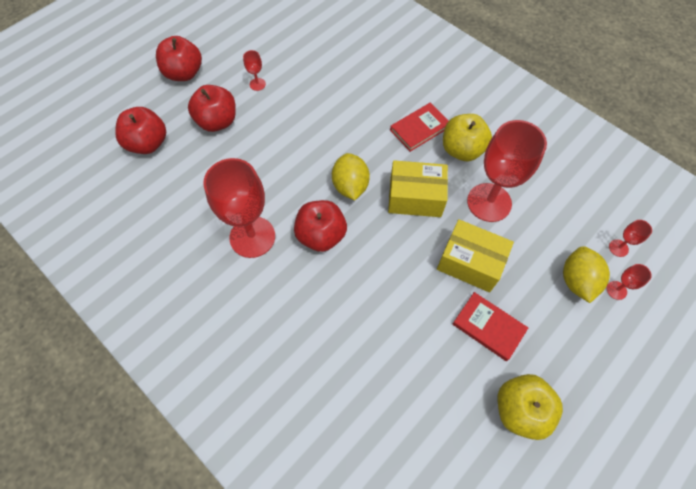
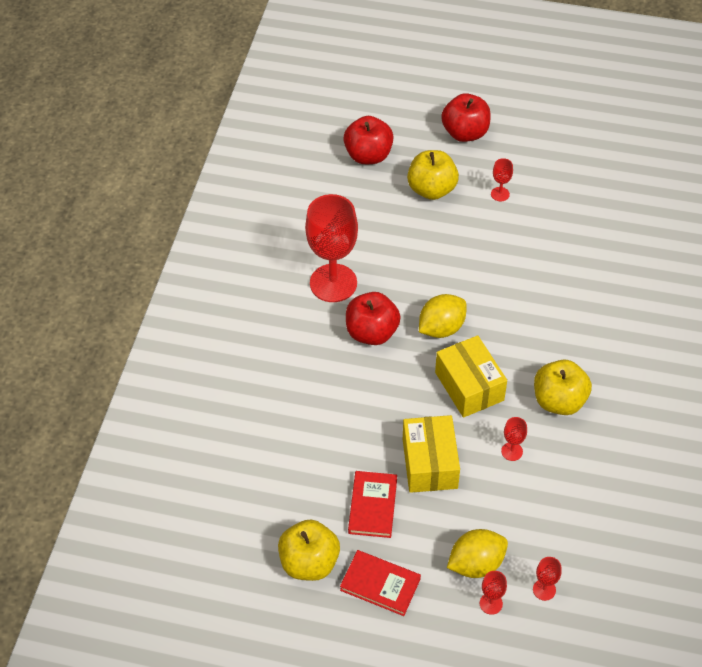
camera: 60 degrees right, 10 degrees down
(217, 121) = (431, 189): red apple -> yellow apple
(419, 129) = (556, 352): red book -> red book (380, 584)
(489, 202) = (512, 451): red goblet -> red goblet, size x0.41

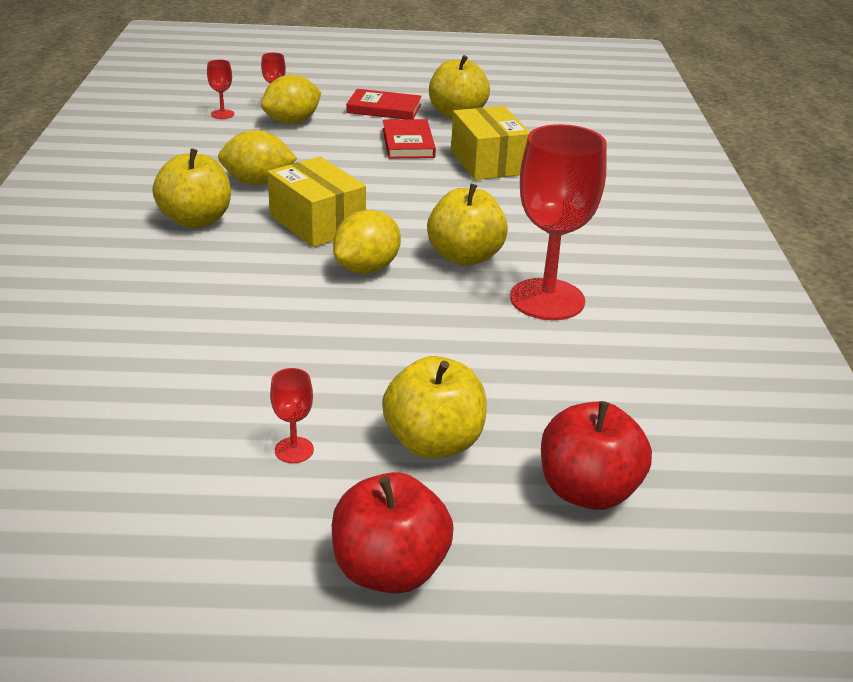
camera: 165 degrees right, 20 degrees down
(372, 332) = (465, 257): red apple -> yellow apple
(430, 463) = (354, 169): yellow box -> yellow box (488, 162)
(512, 451) = (258, 182): red goblet -> yellow lemon

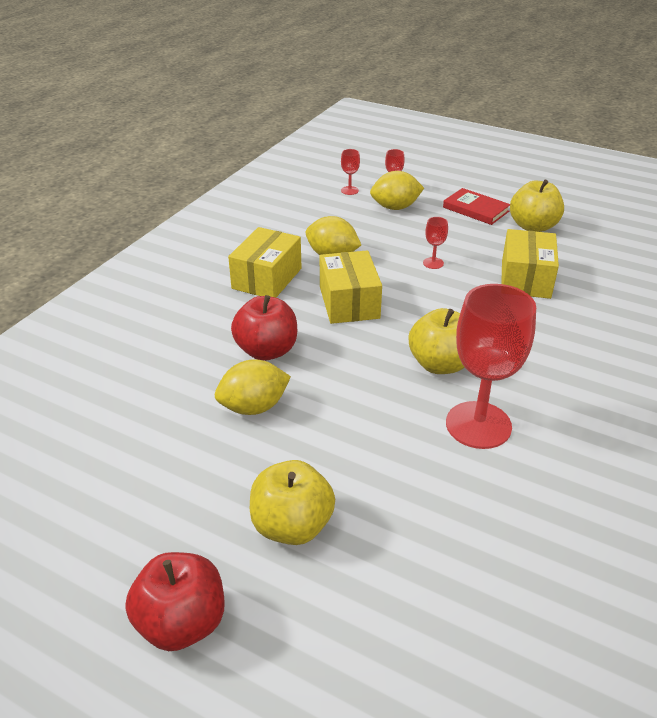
camera: 30 degrees right, 5 degrees up
(196, 220) = (267, 278): yellow apple -> yellow box
(294, 450) = (193, 494): red goblet -> red goblet (433, 263)
(367, 268) = (356, 353): yellow lemon -> yellow lemon (254, 407)
(408, 143) = (472, 246): red book -> none
(588, 491) = (376, 619): red apple -> red apple (266, 351)

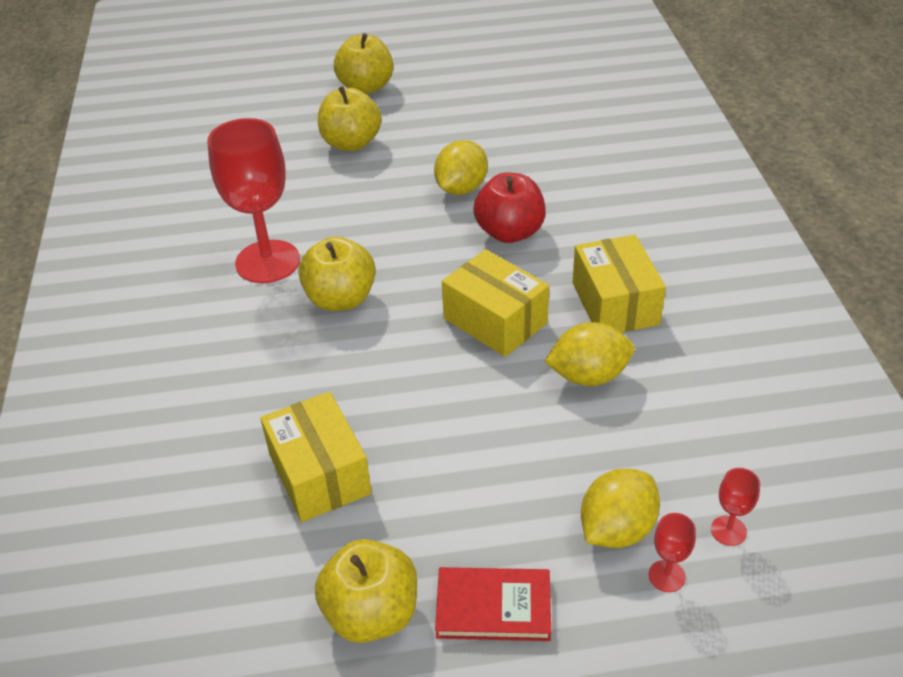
camera: 145 degrees right, 5 degrees up
(182, 623) = (366, 87): red apple -> yellow apple
(433, 263) = (457, 435): red goblet -> none

